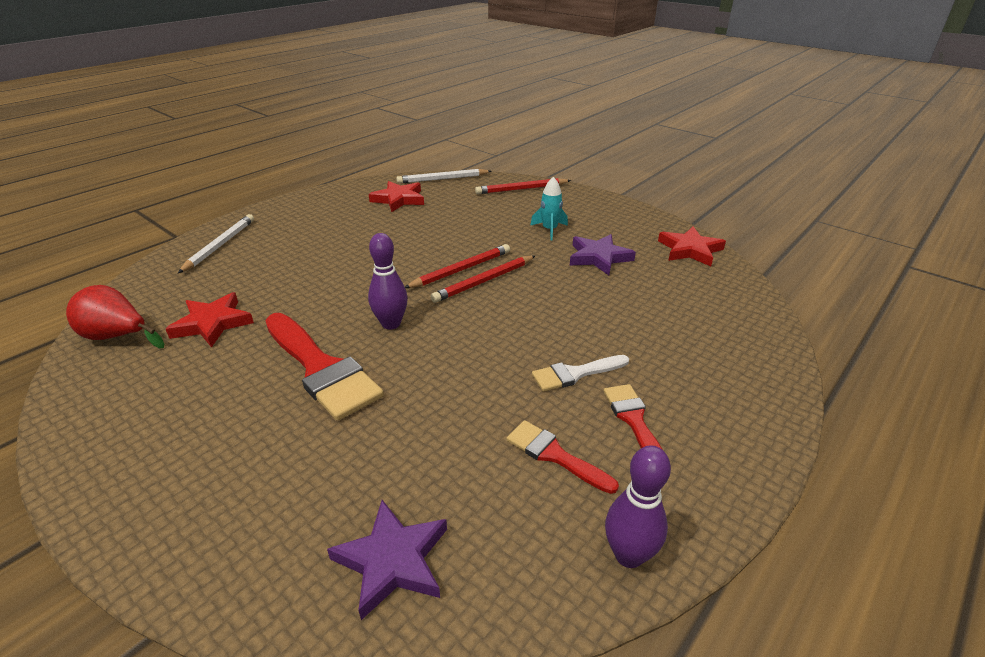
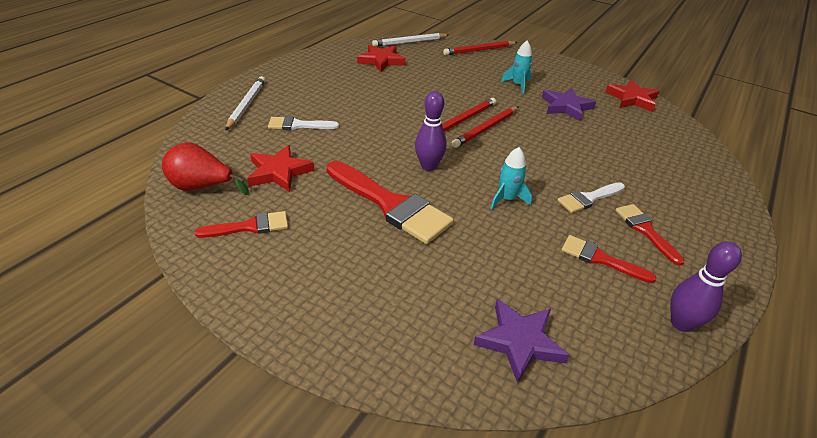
camera: 10 degrees left, 5 degrees up
(143, 386) = (249, 227): none -> red brush
(265, 270) = (298, 125): none -> white brush
(468, 369) = (507, 199): none -> turquoise rocket

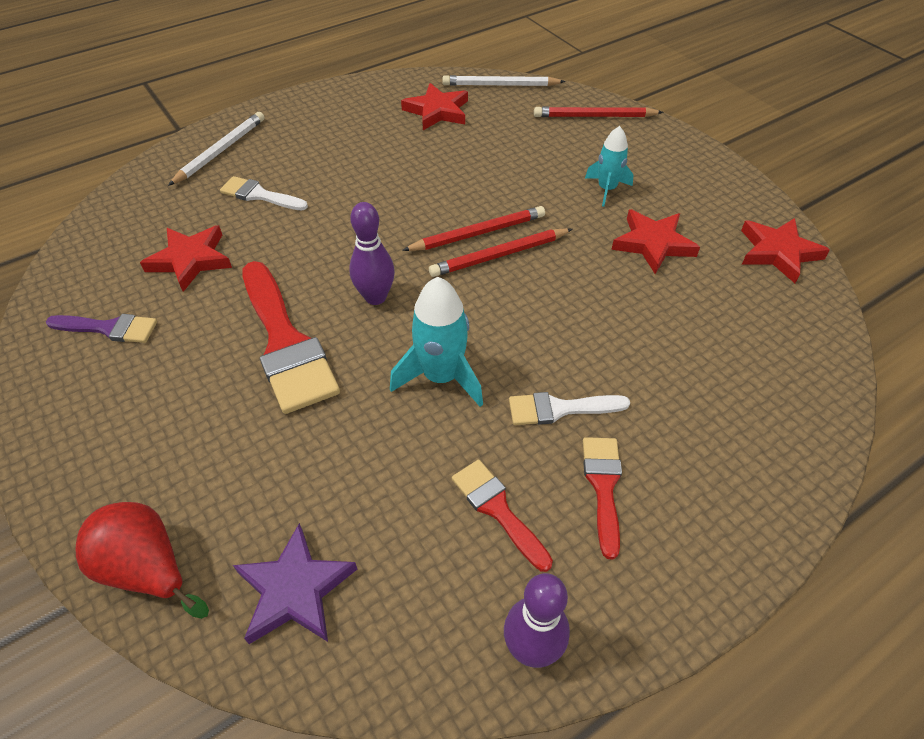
camera: 25 degrees right, 10 degrees up
(202, 187) = (96, 260): red pear -> red pear (147, 569)
(249, 227) = (108, 328): red brush -> purple brush
(507, 199) = (441, 377): turquoise rocket -> turquoise rocket, size x1.53
(566, 107) = (653, 244): purple star -> red star

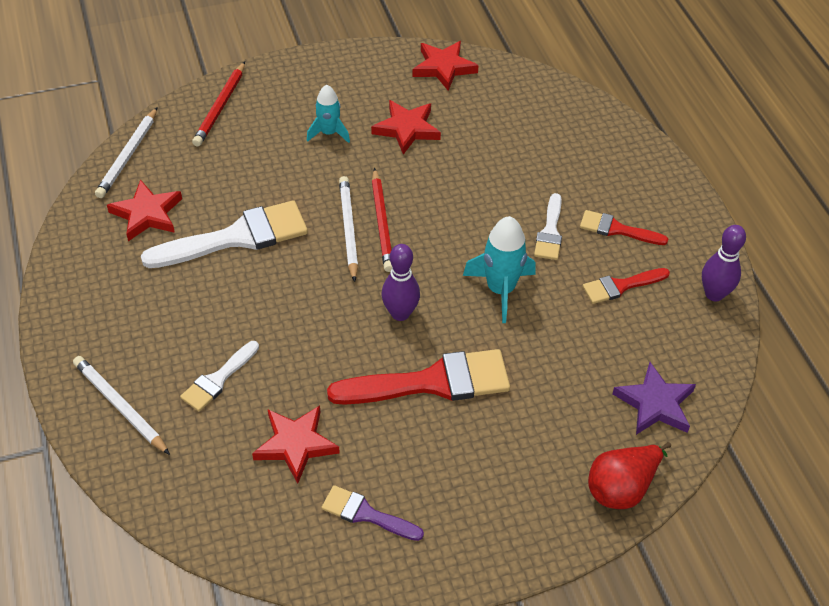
camera: 75 degrees left, 0 degrees up
(108, 328) = (366, 514): purple brush -> purple brush turned 90 degrees counterclockwise
(432, 165) = (236, 237): none -> white brush
(478, 233) = (348, 229): red pencil -> white pencil

